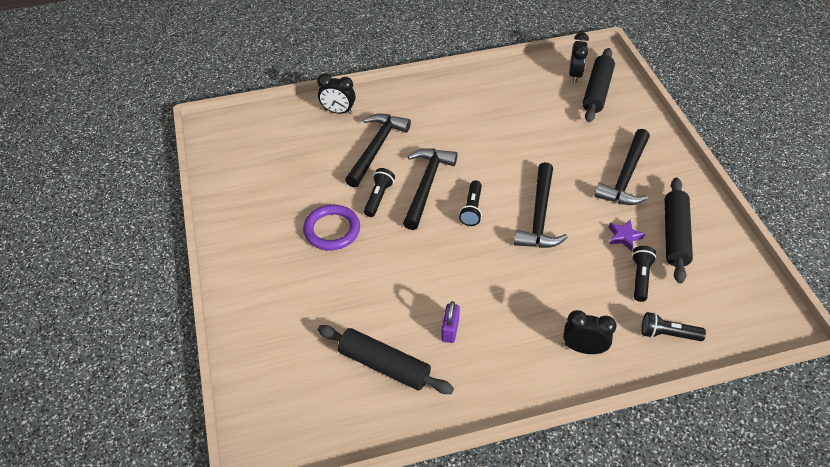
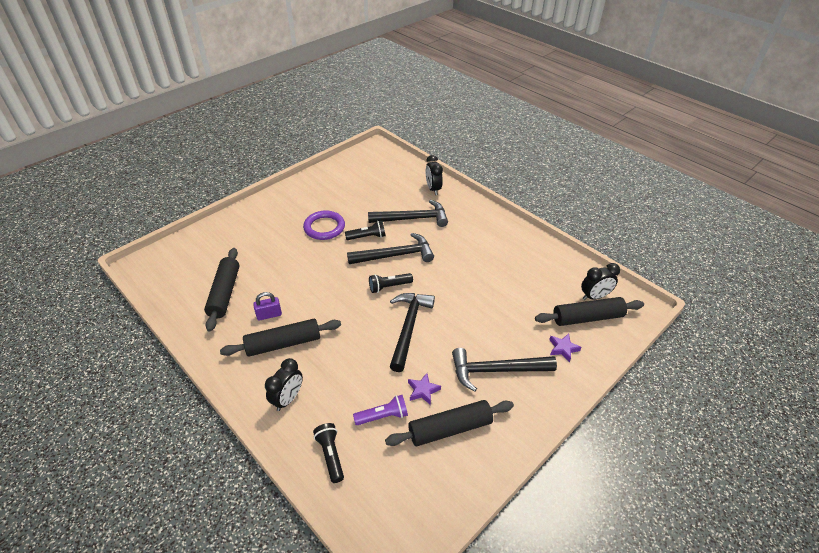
camera: 60 degrees right, 5 degrees down
(503, 329) = (283, 343): none -> black rolling pin
(539, 216) = (408, 327): black hammer -> black hammer turned 120 degrees clockwise
(583, 348) = (288, 399): black clock -> black clock turned 45 degrees clockwise
(623, 123) = (563, 349): none -> purple star
(640, 277) = (383, 416): black flashlight -> purple flashlight

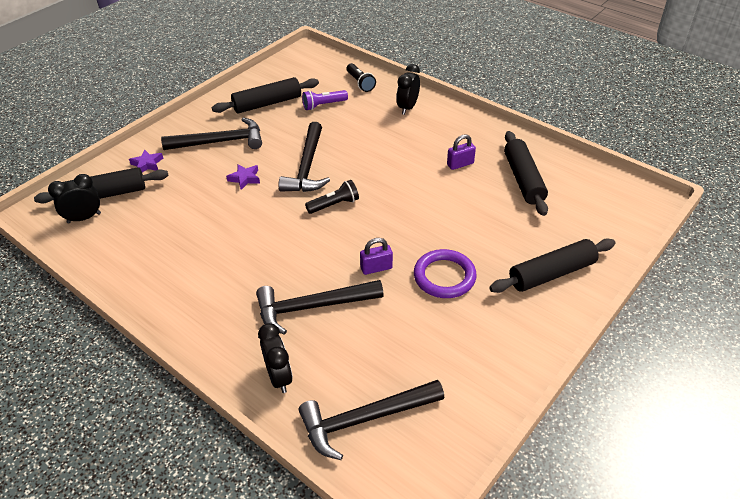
camera: 175 degrees right, 0 degrees up
(283, 343) = (431, 142): black rolling pin -> black rolling pin (551, 273)
(367, 237) = (376, 268): black flashlight -> purple padlock
(395, 255) = (331, 244): black hammer -> black hammer (364, 419)
(423, 390) = (290, 123): purple star -> purple star (245, 178)

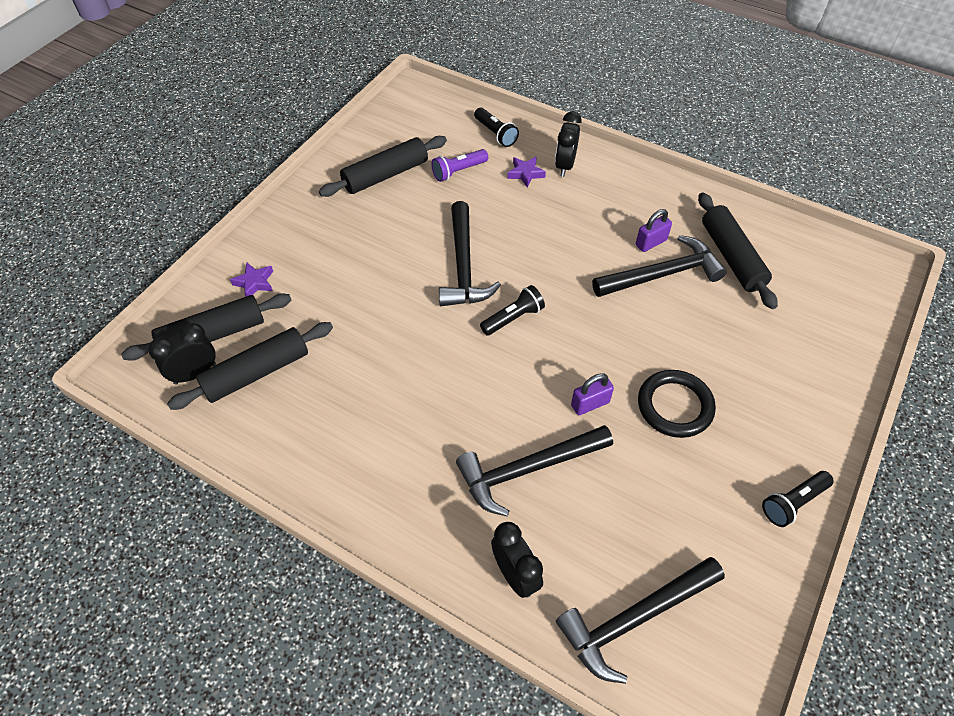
camera: 10 degrees left, 10 degrees up
(220, 142) = (341, 239): black hammer -> black hammer (662, 274)
(245, 178) = (389, 291): purple star -> purple star (525, 174)
(444, 276) = (675, 406): purple ring -> black ring
(521, 354) = (792, 503): none -> black flashlight
(551, 273) = (798, 386): black rolling pin -> black rolling pin (256, 373)

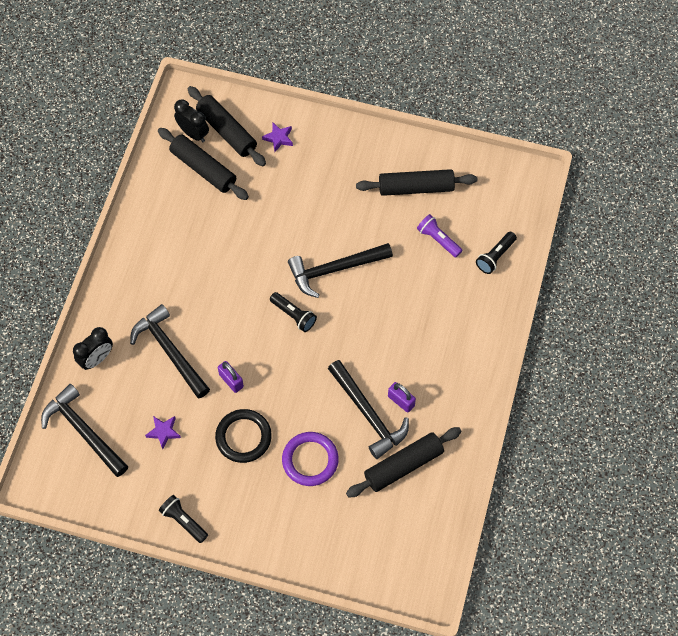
camera: 75 degrees right, 10 degrees up
(386, 175) = (416, 188): black rolling pin -> black rolling pin turned 45 degrees counterclockwise
(525, 174) = (452, 291): purple star -> purple star (163, 432)
(565, 166) = (472, 319): black clock -> none
(715, 341) = (310, 460): none -> purple ring

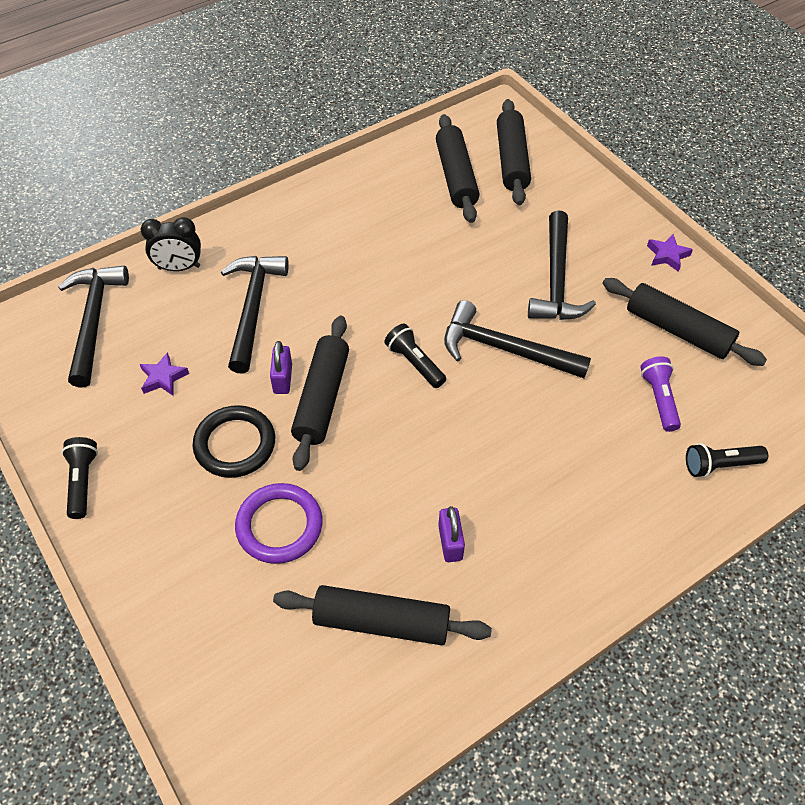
camera: 40 degrees right, 10 degrees down
(193, 133) = (476, 144): black clock -> none
(264, 375) = (322, 398): none -> black rolling pin
(278, 138) = (560, 196): purple star -> purple star (667, 255)
(294, 315) = (414, 363): black flashlight -> black flashlight turned 150 degrees clockwise
(368, 414) = (396, 527): black hammer -> black hammer (556, 280)

